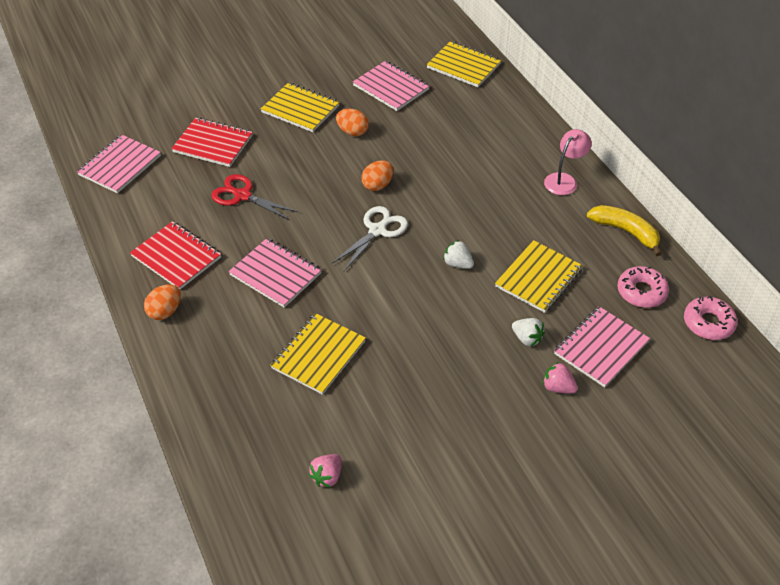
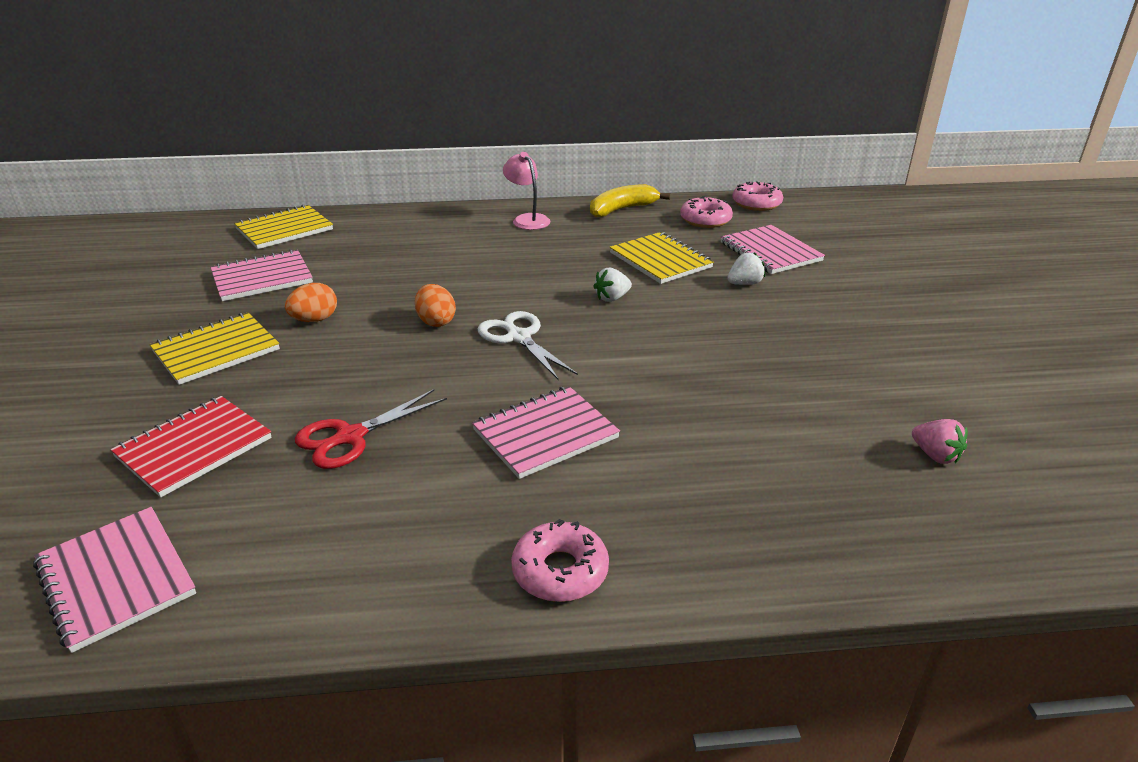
camera: 70 degrees left, 15 degrees down
(165, 311) = (560, 571): orange egg -> pink donut
(176, 257) = (435, 535): red notebook -> none
(318, 355) = (720, 424): yellow notebook -> none
(557, 387) = (816, 282): pink strawberry -> none

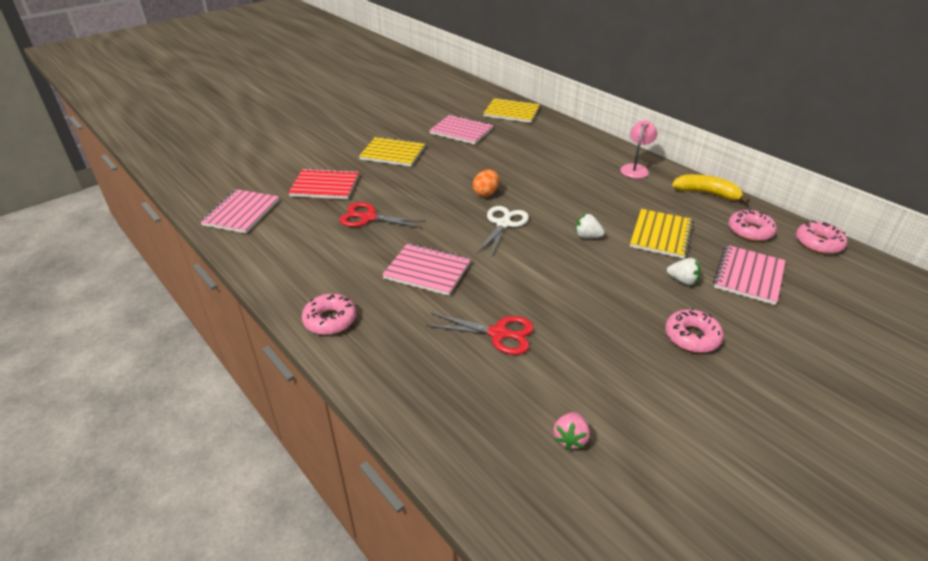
camera: 55 degrees right, 5 degrees up
(315, 320) = (445, 162): orange egg -> none
(728, 430) = (499, 334): none -> red scissors
(832, 318) = (692, 337): none -> pink donut

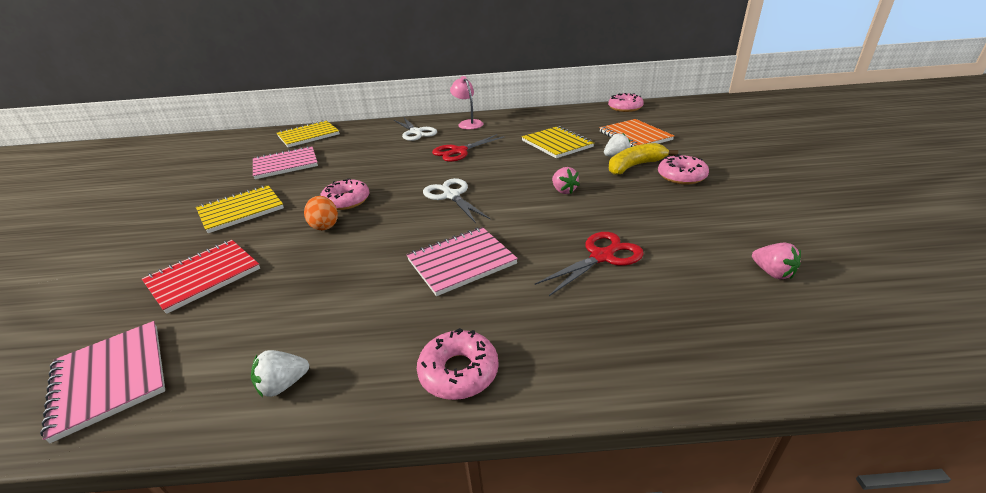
camera: 50 degrees left, 5 degrees down
(368, 217) = (316, 267): red scissors -> red scissors (458, 151)
(486, 193) = (395, 187): orange egg -> orange egg (325, 226)
(576, 275) = (563, 190): none -> pink strawberry
(581, 153) = (416, 132): none -> white scissors
(587, 236) = (521, 168): white strawberry -> white strawberry (283, 385)
(707, 193) = (532, 115): yellow banana -> yellow banana (635, 166)
(748, 276) = (635, 136): pink notebook -> orange notebook
(750, 231) = (589, 119): pink donut -> pink donut (346, 201)

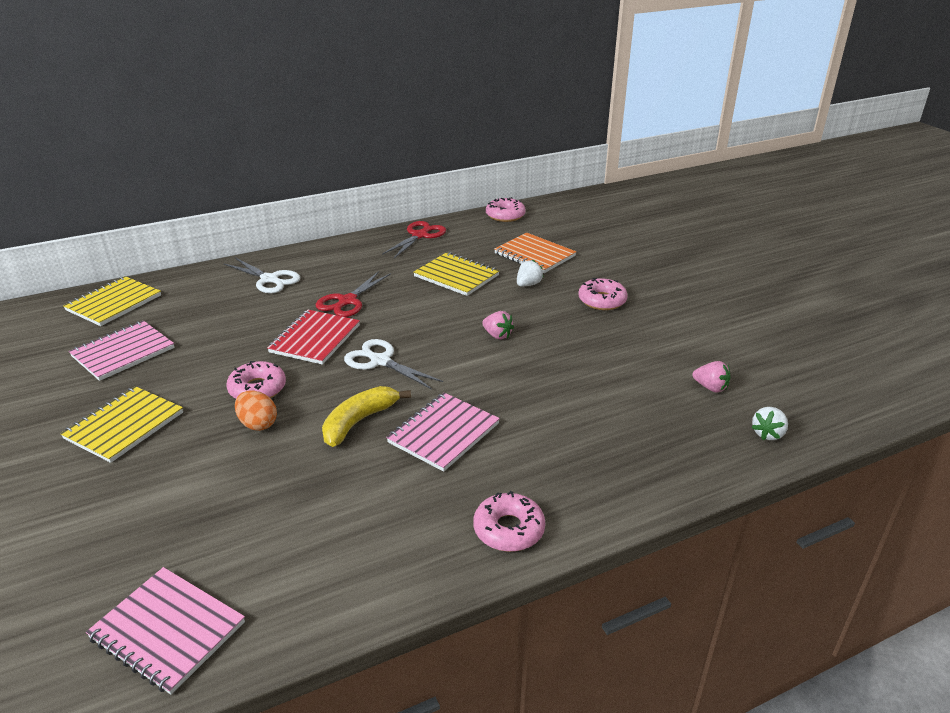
camera: 25 degrees left, 0 degrees up
(203, 276) = (162, 511): red notebook -> red notebook (315, 339)
(283, 385) = (359, 583): white strawberry -> white strawberry (768, 434)
(468, 123) = (330, 258): pink lamp -> none
(602, 256) = (571, 400): red scissors -> red scissors (420, 235)
(635, 166) = (552, 294): yellow banana -> yellow banana (359, 421)

